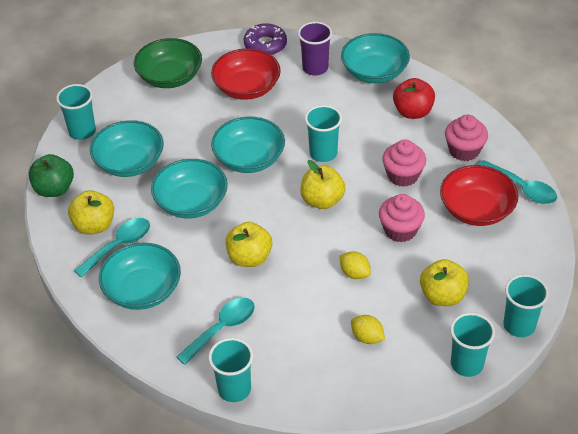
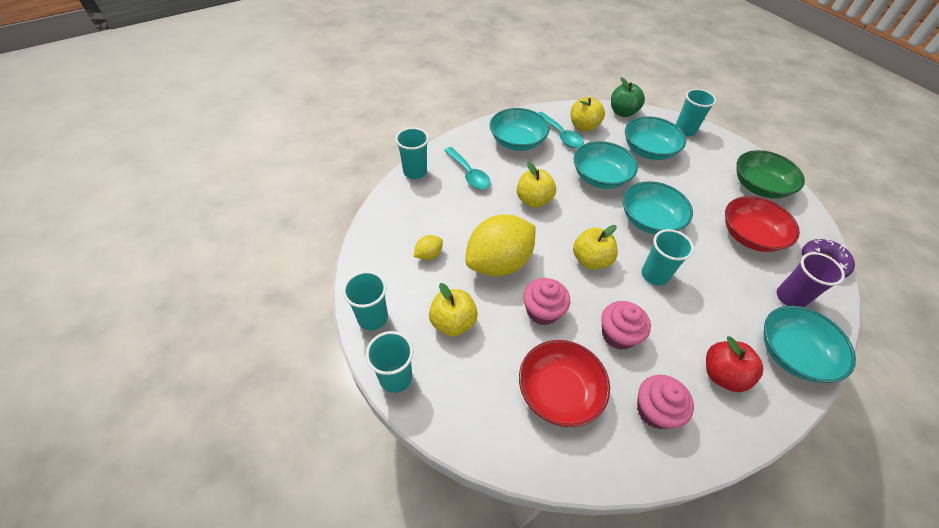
camera: 100 degrees right, 5 degrees up
(354, 273) = (499, 263): yellow lemon -> yellow lemon, size x2.39
(522, 188) = (585, 457): turquoise spoon -> none

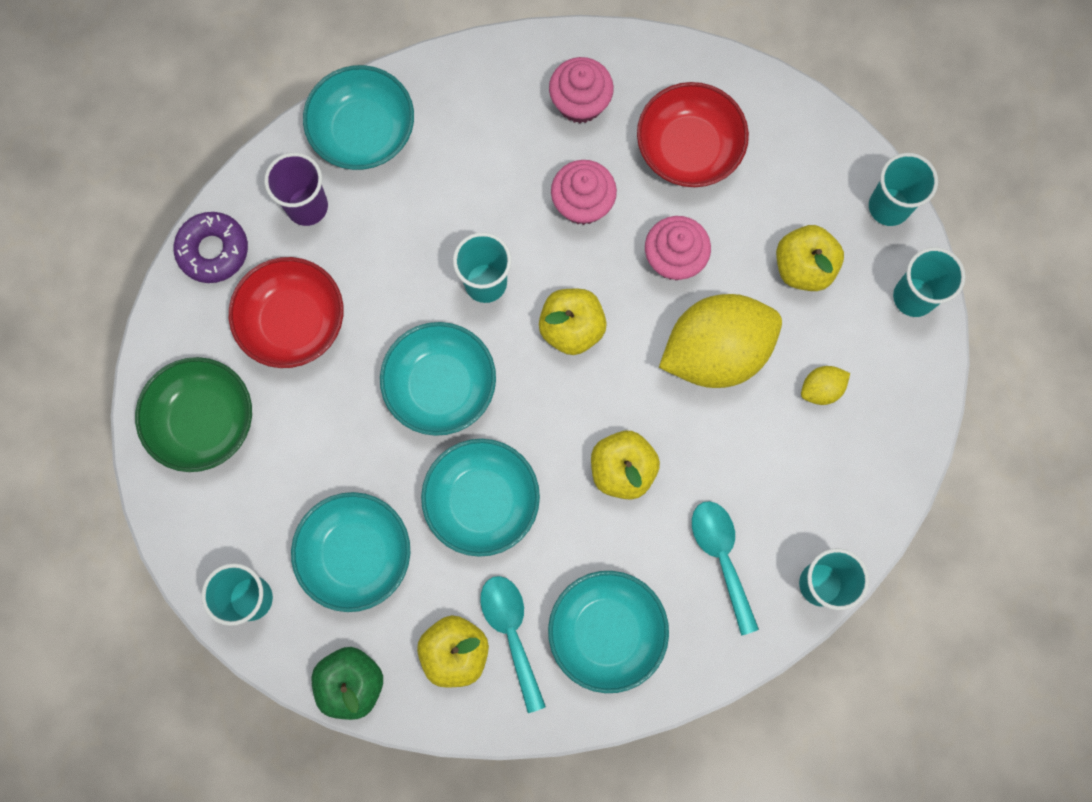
camera: 165 degrees left, 25 degrees up
(722, 374) = (472, 125): red apple -> none

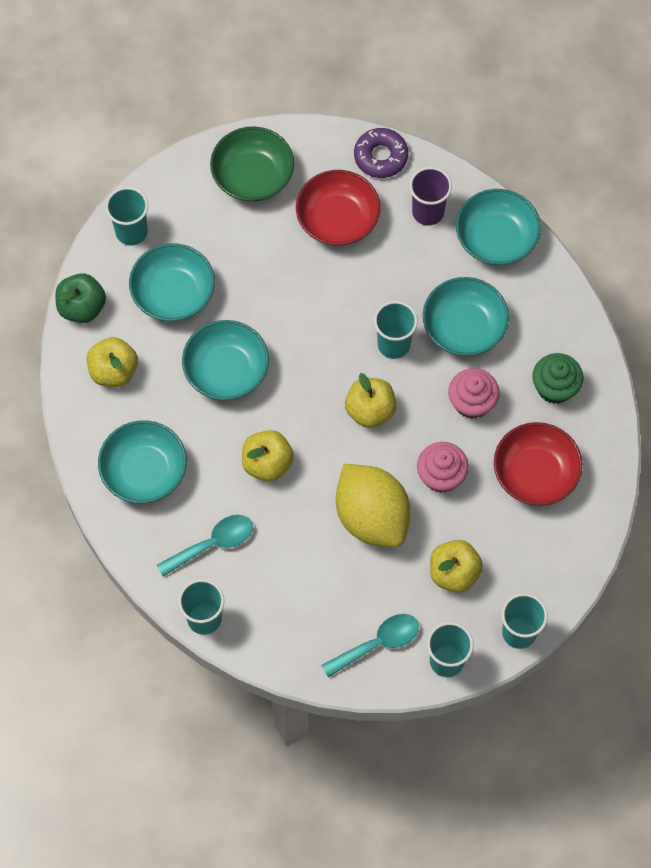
camera: 80 degrees right, 10 degrees down
(440, 386) = (308, 327): turquoise bowl -> turquoise bowl (464, 327)
(511, 633) = (133, 407): turquoise spoon -> turquoise spoon (377, 644)
(580, 102) = (555, 387): pink cupcake -> green cupcake
(821, 389) = (357, 599): yellow lemon -> none

